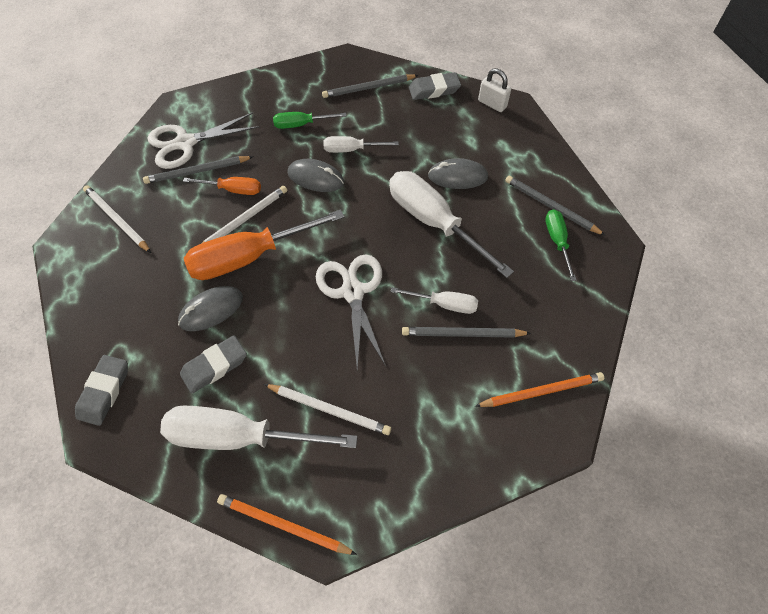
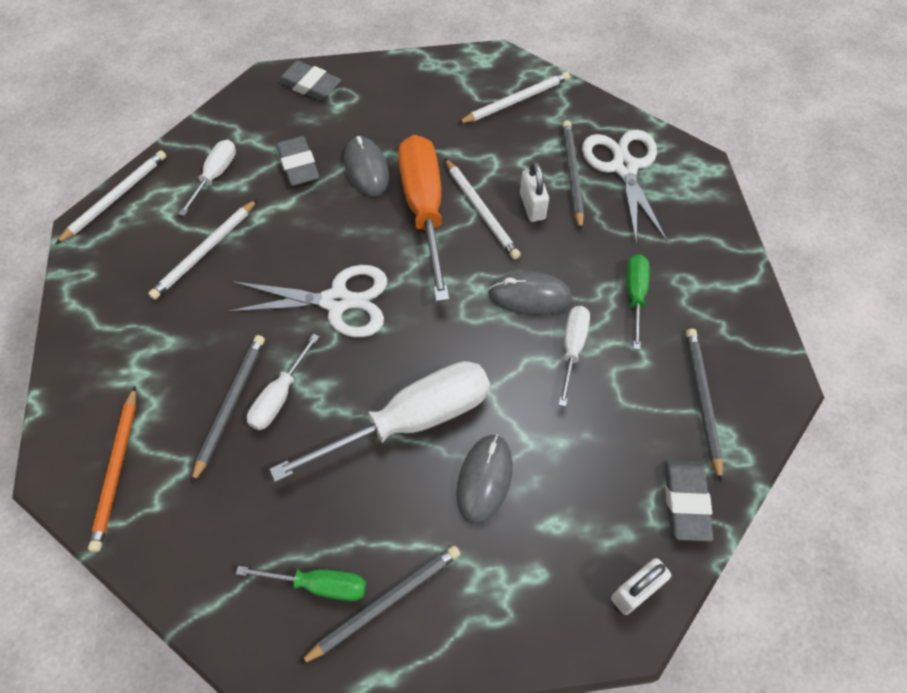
camera: 105 degrees right, 0 degrees up
(233, 190) = (532, 206): orange screwdriver -> white padlock
(238, 437) = (215, 176): white screwdriver -> white screwdriver, size x0.52
(283, 525) = (115, 197): orange pencil -> white pencil
(316, 178) = (529, 296): grey mouse -> grey mouse turned 60 degrees clockwise

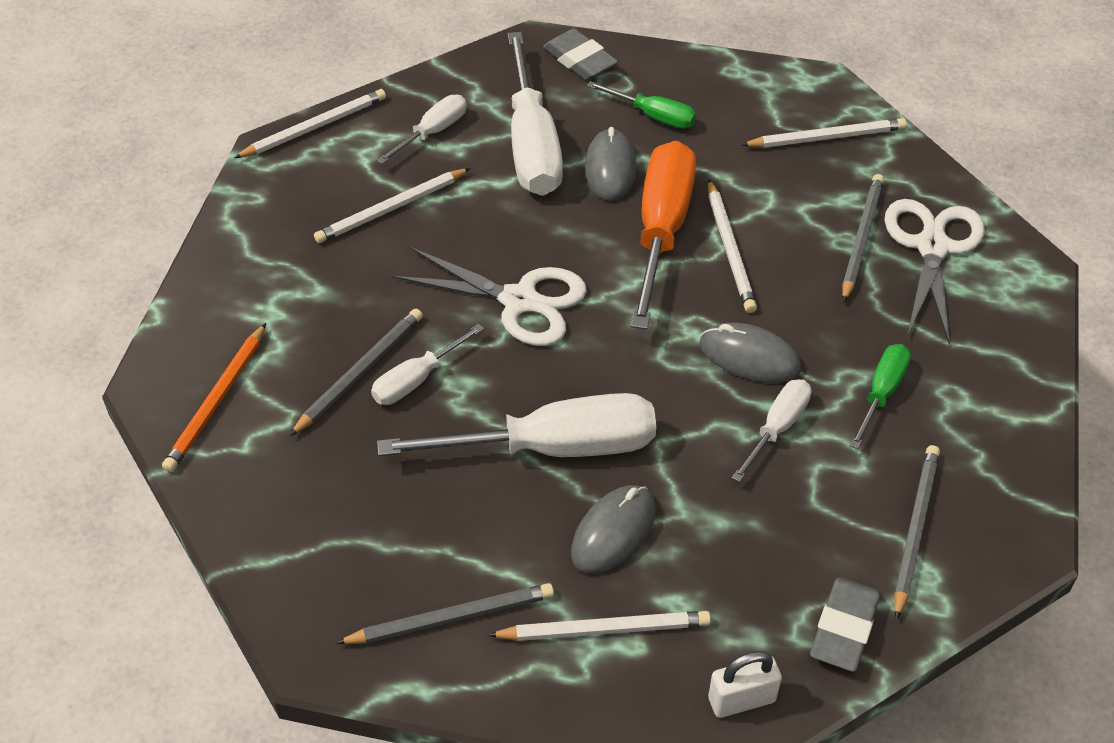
camera: 20 degrees right, 10 degrees down
(298, 165) = (532, 145): grey eraser -> white screwdriver
(319, 585) = (387, 577): green screwdriver -> green screwdriver (653, 116)
(509, 568) = (604, 629): none -> white pencil
(532, 206) = (795, 261): white padlock -> none

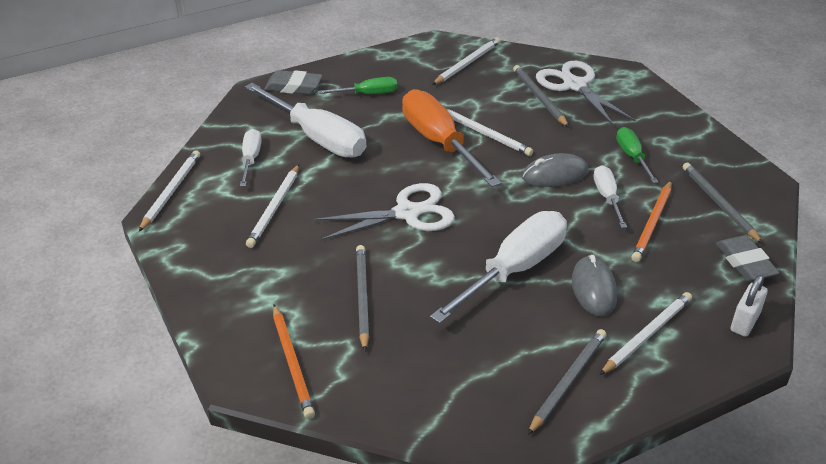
camera: 40 degrees left, 10 degrees down
(416, 380) = (399, 282): white screwdriver -> none
(610, 169) = (376, 128): grey mouse -> none
(791, 498) = (652, 223): none -> orange pencil

